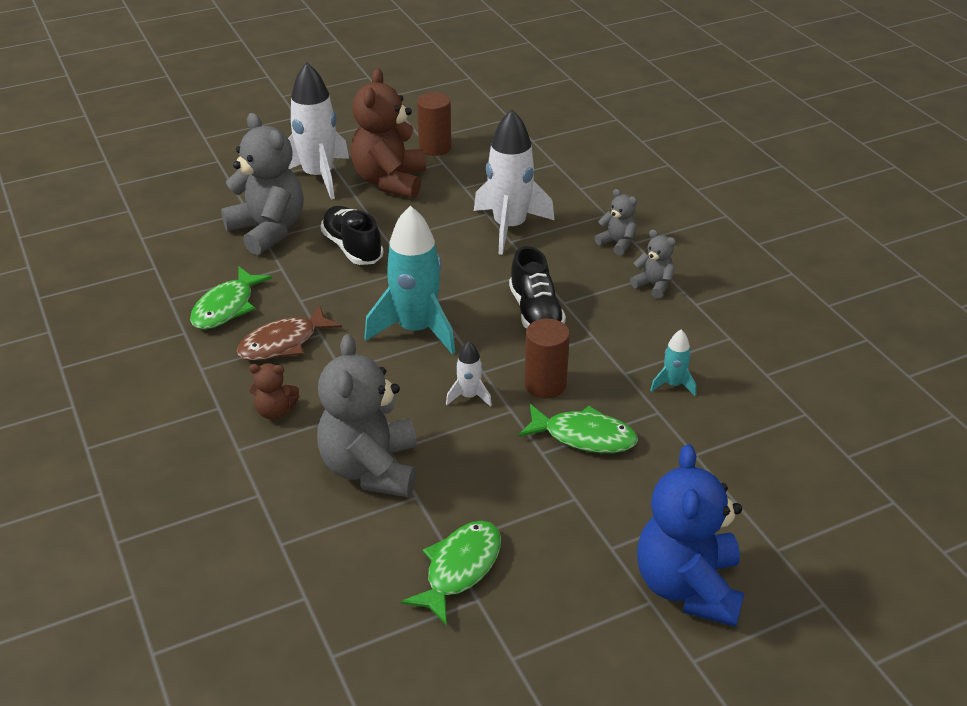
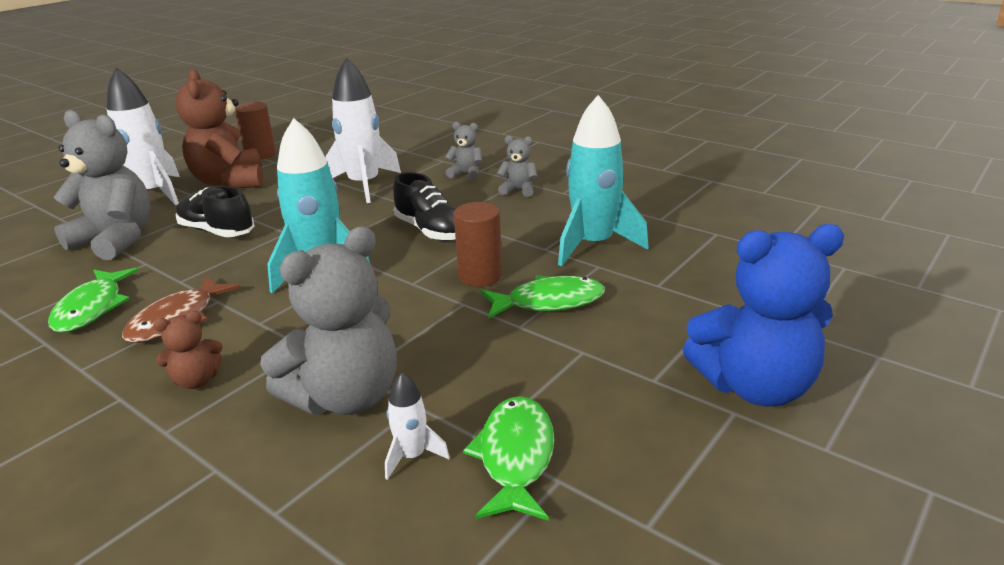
camera: 25 degrees left, 10 degrees down
(371, 469) = (346, 397): grey teddy bear -> grey teddy bear turned 105 degrees counterclockwise
(469, 396) = (412, 305): white rocket -> white rocket (412, 456)
(673, 384) = (593, 245): turquoise rocket -> turquoise rocket, size x2.17
(688, 587) = (754, 386): blue teddy bear -> blue teddy bear turned 75 degrees counterclockwise

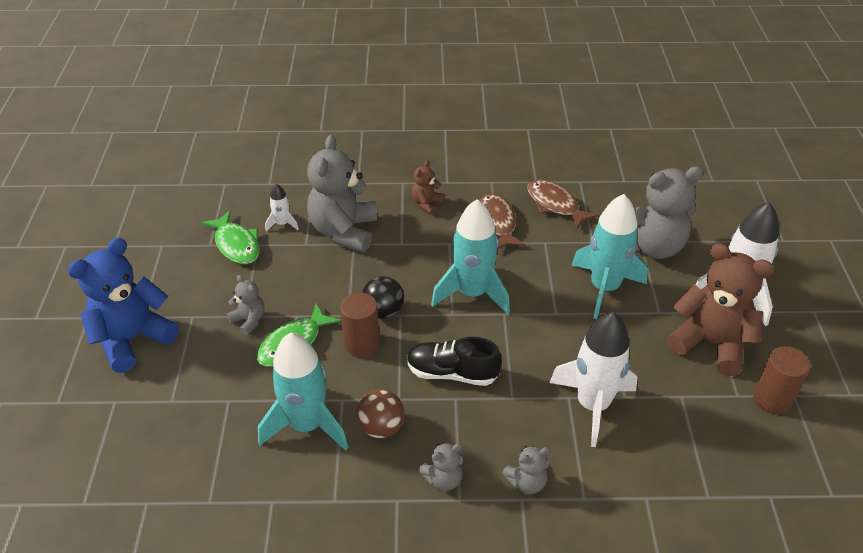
camera: 140 degrees right, 15 degrees up
(92, 308) = (555, 205): green fish -> brown fish
(217, 231) = (604, 288): black shoe -> turquoise rocket
(424, 291) = (383, 311): none -> black ball
(531, 224) = (381, 427): none -> brown ball
(581, 344) = (249, 320): none -> grey teddy bear

